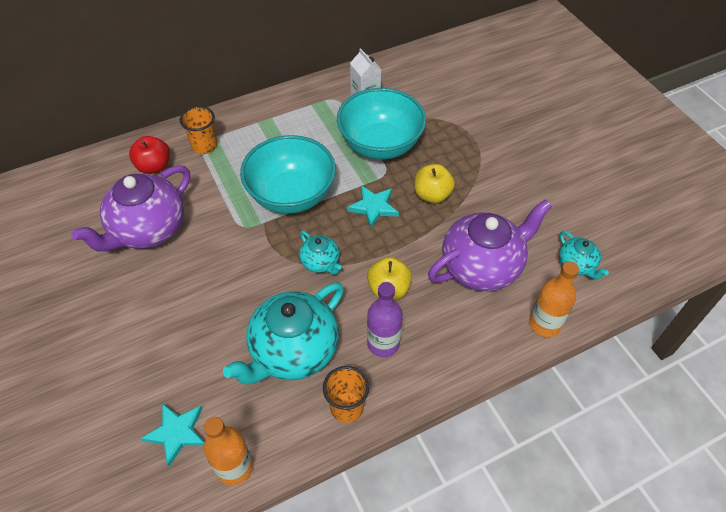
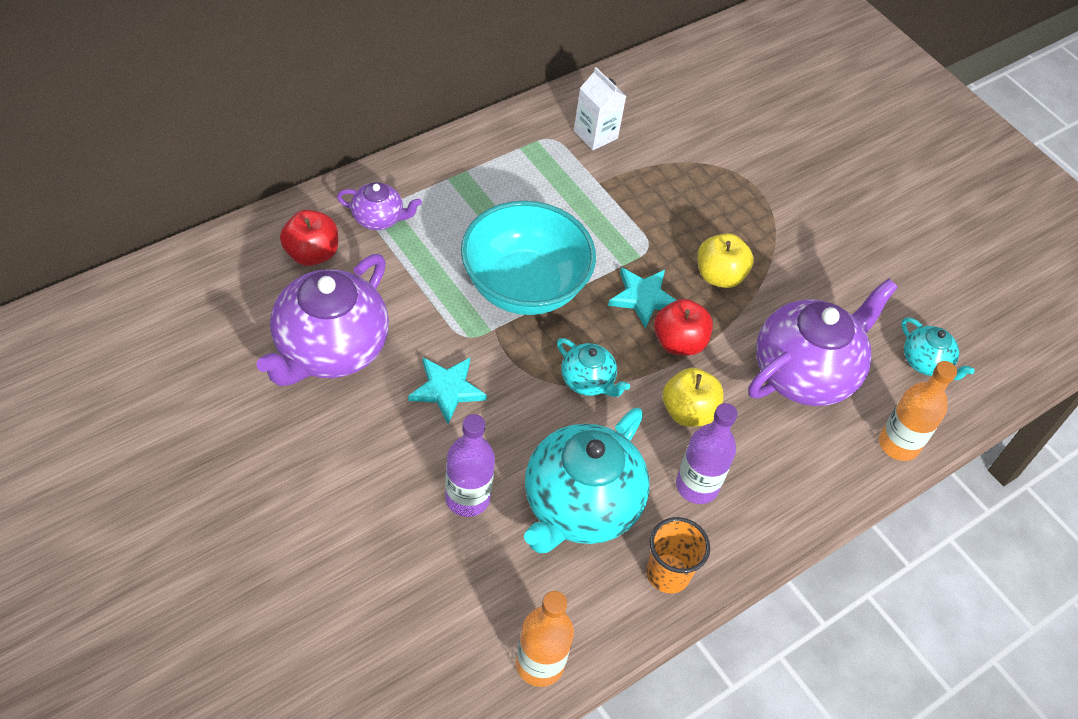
camera: 15 degrees left, 0 degrees up
(177, 433) = (450, 628): turquoise star -> turquoise star (447, 389)
(204, 146) = (378, 218): orange cup -> purple teapot
(214, 339) = (467, 498): none -> purple bottle
(380, 144) = (632, 205): turquoise bowl -> none
(392, 239) = (678, 342): none -> red apple

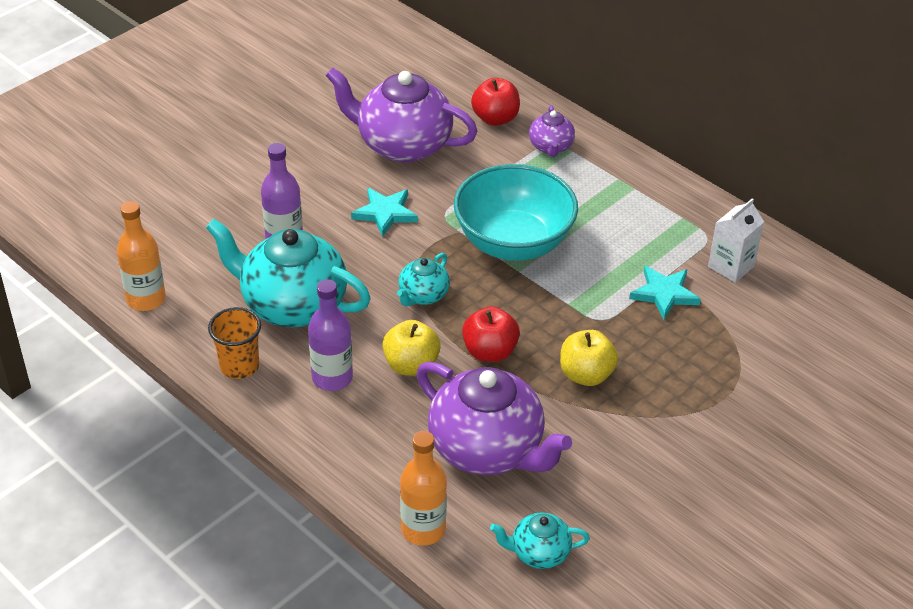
camera: 85 degrees right, 10 degrees down
(643, 298) = (534, 322): turquoise star -> turquoise star (664, 294)
(926, 362) = (539, 553): turquoise teapot -> turquoise teapot turned 45 degrees clockwise

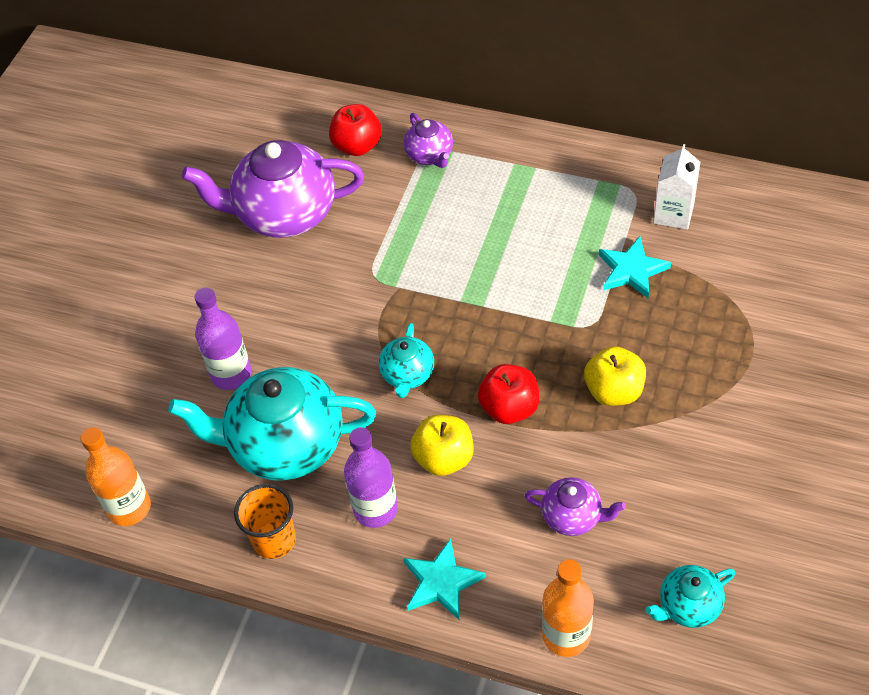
camera: 20 degrees left, 10 degrees up
(385, 213) = (314, 299): turquoise star -> turquoise star (441, 582)
(488, 449) = (573, 516): purple teapot -> purple teapot, size x0.49
(513, 243) = (458, 277): turquoise bowl -> none

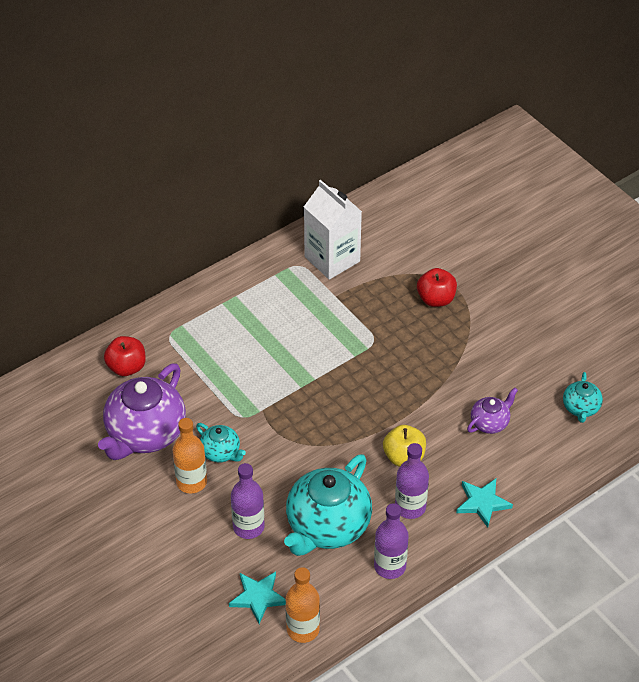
camera: 60 degrees left, 5 degrees down
(274, 540) = (390, 566): orange cup -> purple bottle
(407, 375) = (331, 441): turquoise teapot -> turquoise teapot (221, 452)
(430, 155) = (173, 337): purple teapot -> none
(509, 408) = (397, 408): red apple -> red apple (436, 299)
(566, 635) = (557, 467): orange bottle -> orange bottle (191, 482)
(614, 391) = (427, 358): yellow apple -> none
(632, 270) = (354, 300): turquoise star -> turquoise star (258, 597)
(673, 213) = (332, 259): white carton -> white carton, size x1.64

